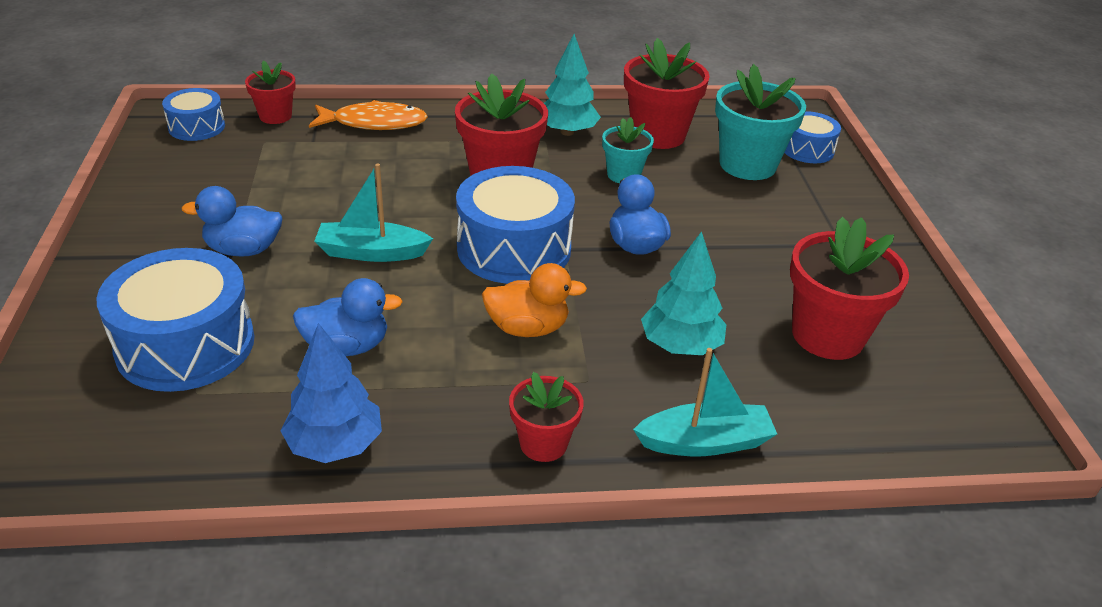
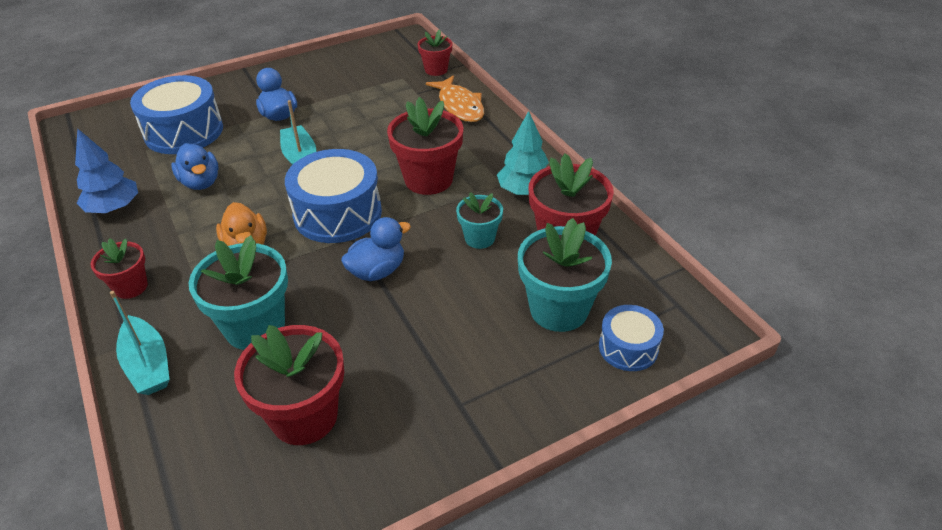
camera: 70 degrees right, 5 degrees up
(197, 127) = (400, 52): blue drum -> none
(680, 346) = (255, 327): turquoise tree -> turquoise flower pot

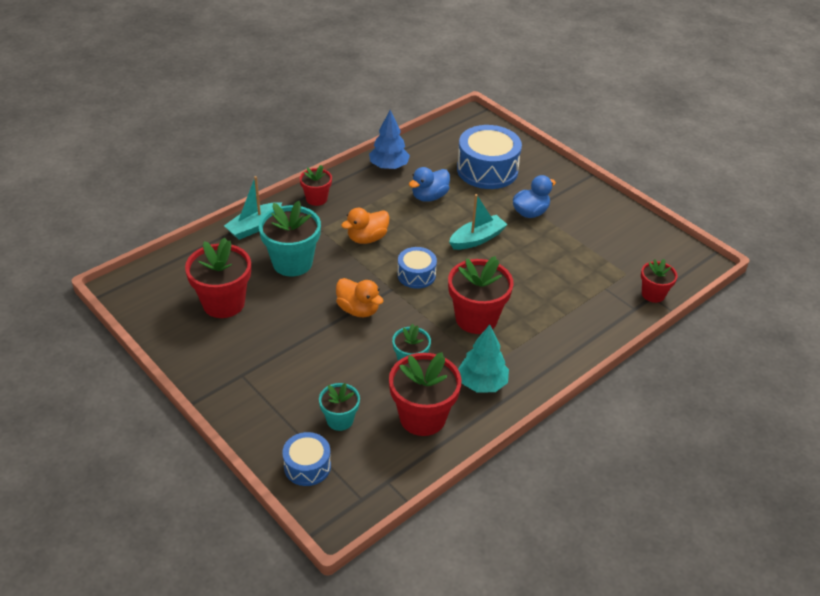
camera: 75 degrees right, 0 degrees up
(337, 213) = (416, 275): blue drum -> blue drum, size x0.55
(377, 271) = (358, 310): blue duck -> orange duck
(459, 106) = (597, 321): orange fish -> none
(559, 309) = (340, 420): turquoise flower pot -> turquoise flower pot, size x0.57

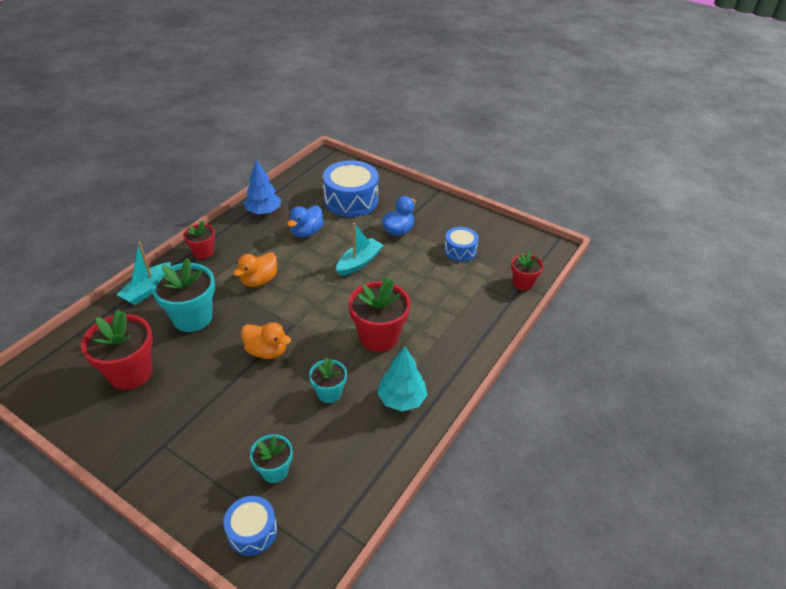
camera: 15 degrees left, 0 degrees up
(416, 275) = (313, 306): blue drum -> blue drum (460, 250)
(422, 417) = (355, 448): red flower pot -> none

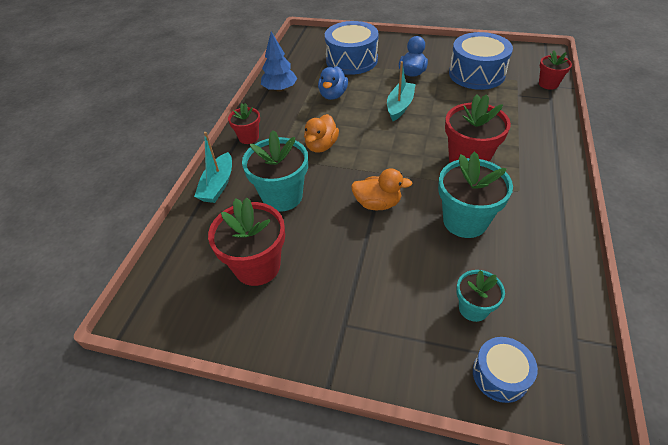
camera: 15 degrees left, 5 degrees up
(329, 393) = (465, 221): turquoise flower pot -> turquoise flower pot, size x1.74
(401, 399) = (532, 205): turquoise tree -> none
(460, 250) = (476, 74): blue drum -> blue drum, size x1.81

